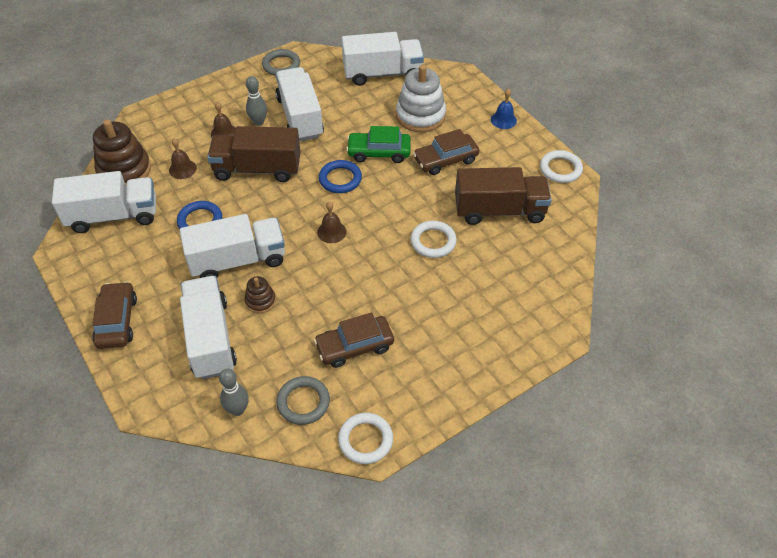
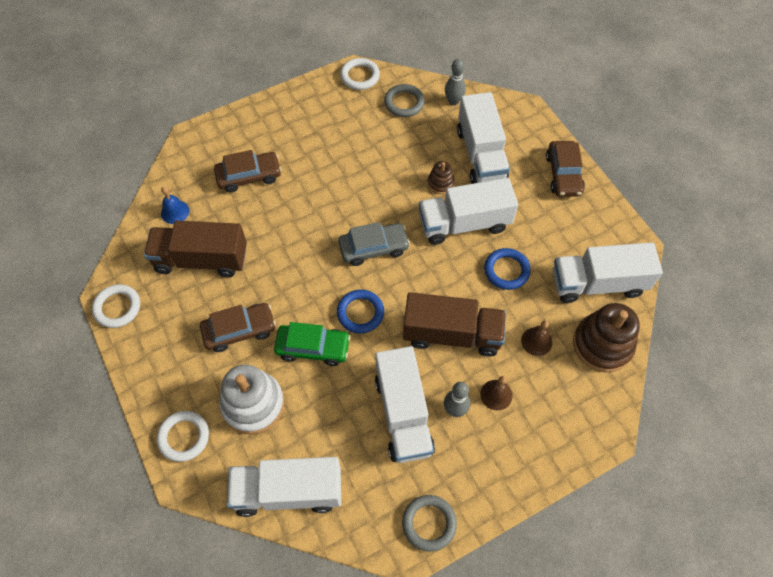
camera: 175 degrees left, 10 degrees up
(331, 232) = (373, 248): brown bell -> grey car
(354, 346) = (361, 140): brown car -> brown car (249, 176)
(433, 241) = (276, 230): white ring -> white ring (184, 437)
(503, 120) = (153, 388): blue bell -> blue bell (175, 212)

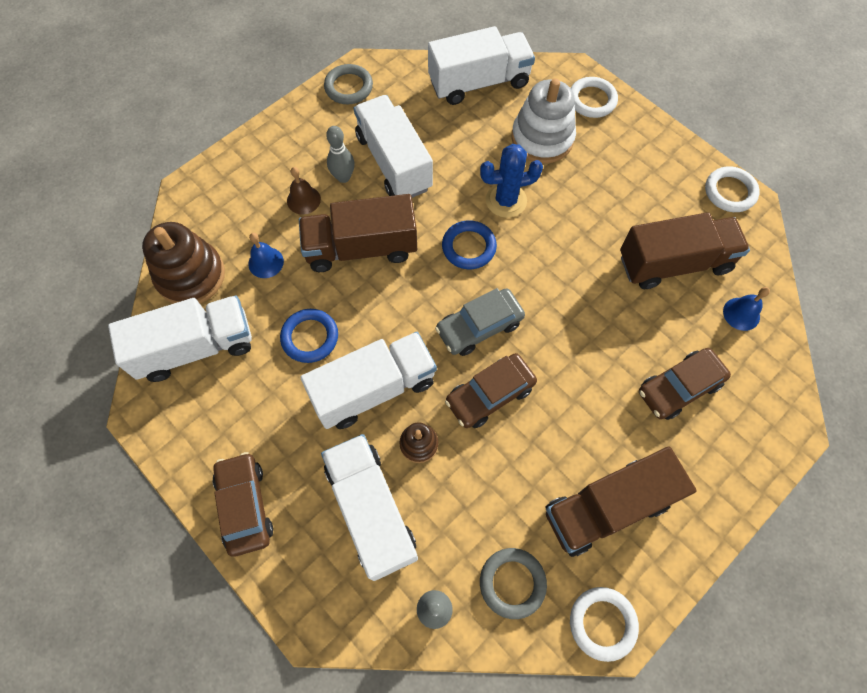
camera: 165 degrees right, 5 degrees up
(239, 330) = (590, 199): brown car -> brown car (490, 395)
(313, 348) = (506, 200): green car -> blue cactus
(331, 124) = (607, 507): none -> brown truck
(536, 341) = (266, 262): brown bell -> blue bell

